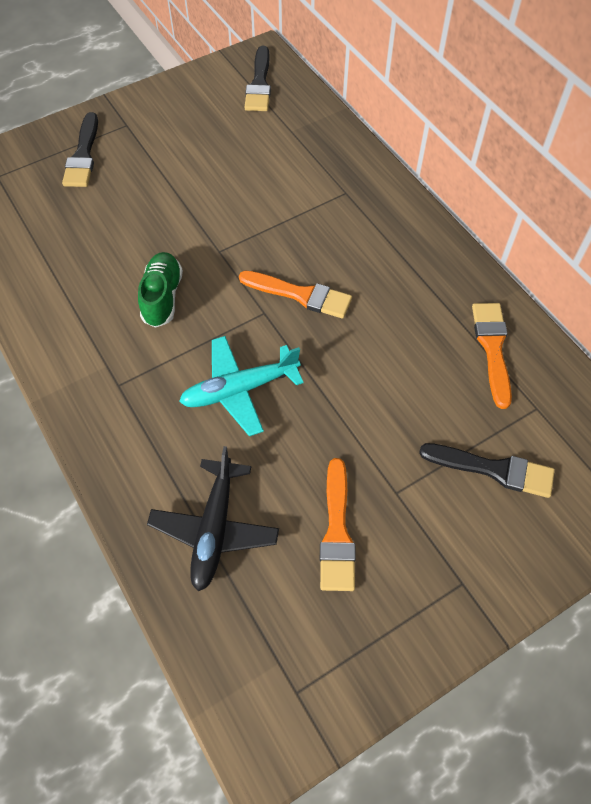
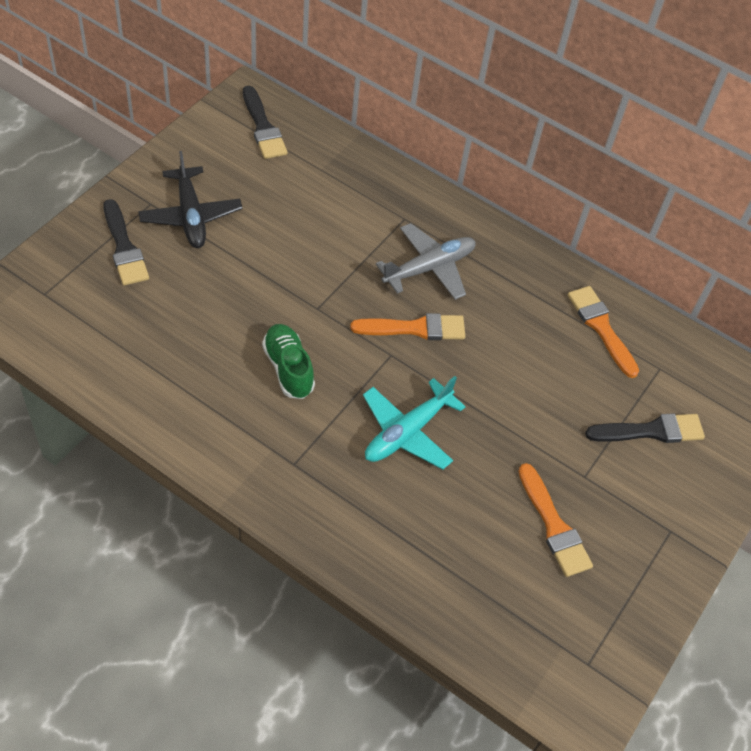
camera: 30 degrees left, 5 degrees down
(215, 529) = (452, 560): black plane -> black plane (191, 216)
(345, 243) = (429, 268): none -> grey plane

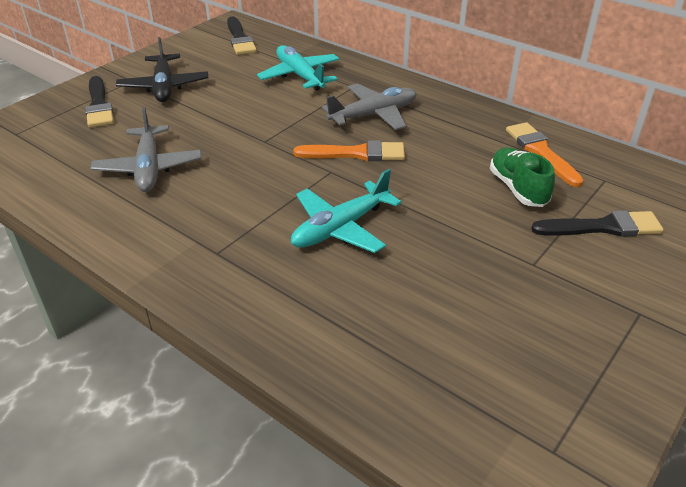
camera: 10 degrees right, 15 degrees down
(203, 349) = (149, 168): none -> grey plane
(288, 368) = (227, 181): green shoe -> green shoe (518, 188)
(342, 199) = (299, 76): none -> turquoise plane
(553, 525) = (501, 307): orange brush -> none

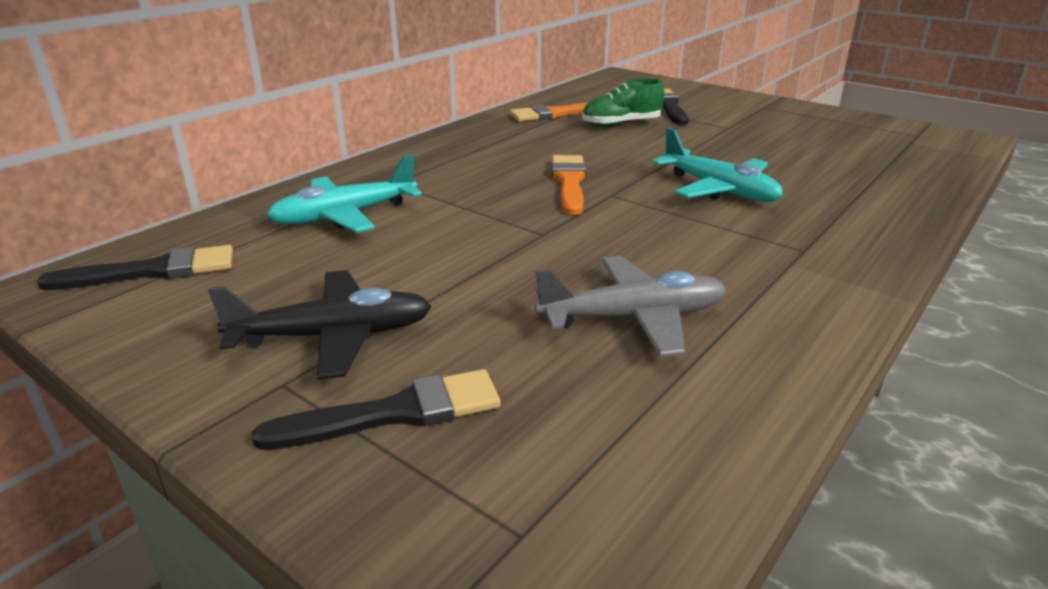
camera: 90 degrees left, 10 degrees down
(373, 115) = (476, 173): grey plane -> none

